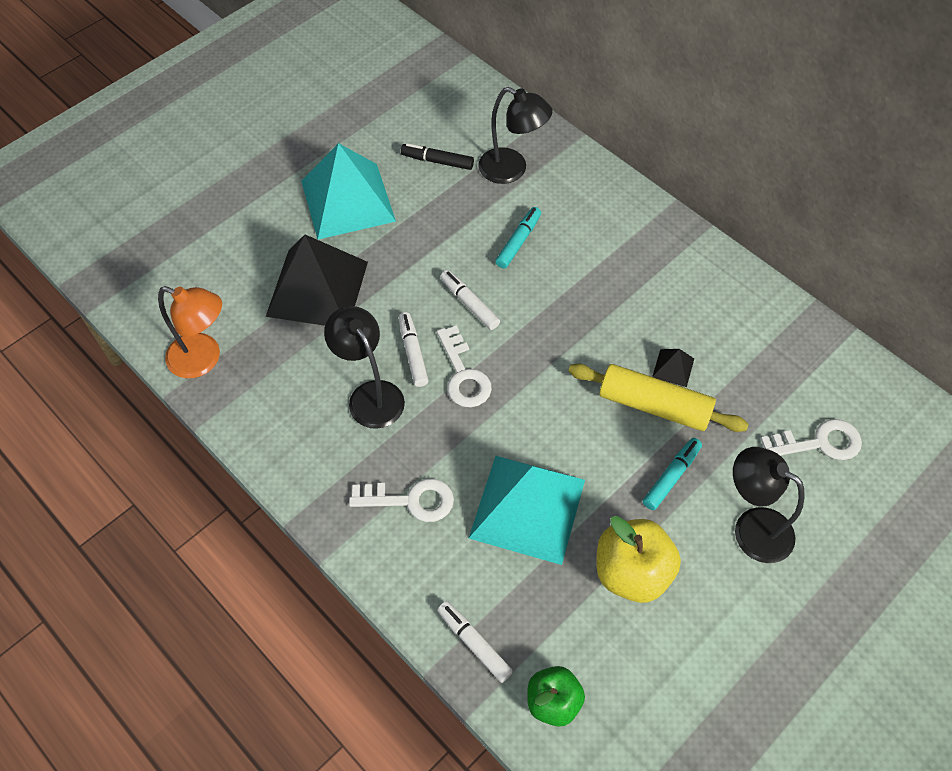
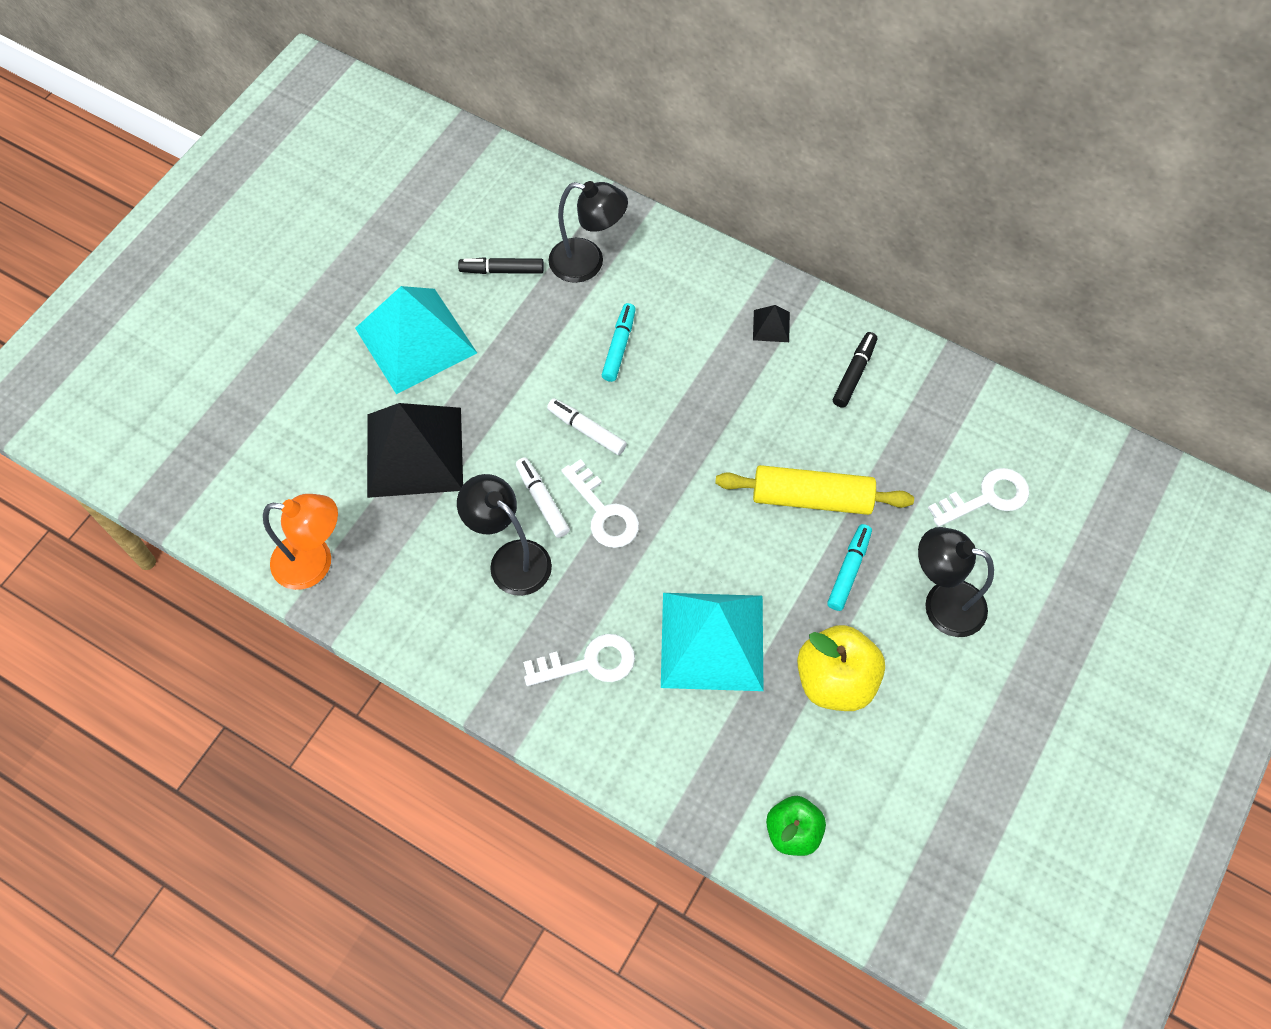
camera: 15 degrees left, 5 degrees up
(474, 644) = (698, 795): white marker -> none
(673, 368) = (820, 452): black pyramid -> black pyramid (771, 326)
(721, 308) = (854, 374): none -> black marker

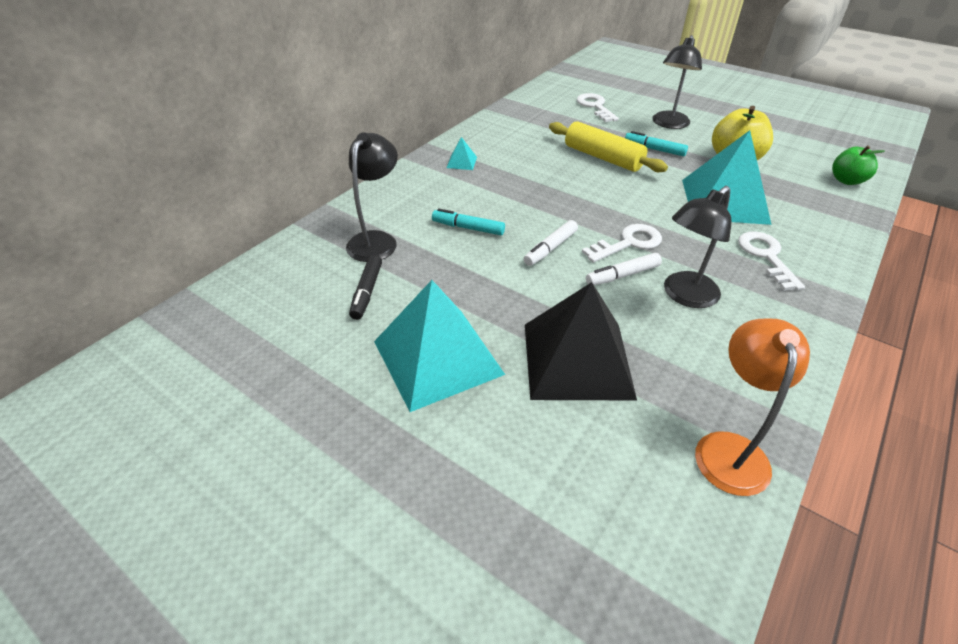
camera: 85 degrees left, 20 degrees down
(771, 326) = (461, 162): black pyramid -> turquoise pyramid
(811, 498) = (603, 157): yellow rolling pin -> yellow rolling pin turned 60 degrees counterclockwise
(854, 374) = (506, 137): black marker -> none

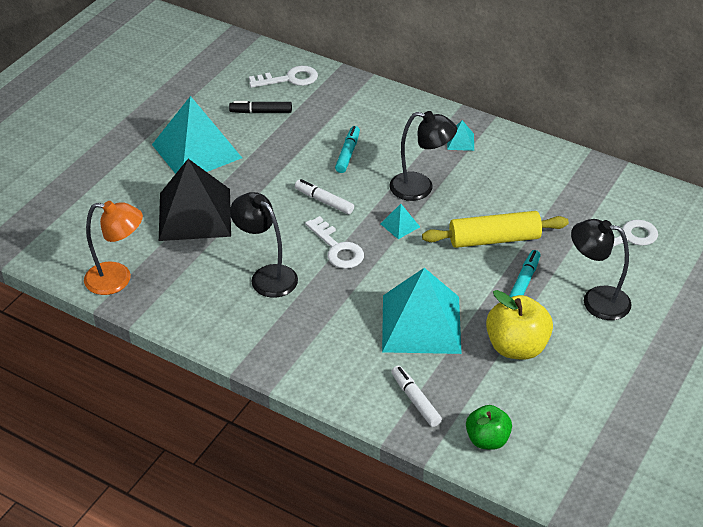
camera: 85 degrees right, 0 degrees up
(376, 240) = (324, 107): black lamp -> black lamp (420, 188)
(587, 203) = (400, 225): none -> turquoise pyramid
(603, 157) = (494, 239): yellow rolling pin -> yellow rolling pin turned 45 degrees clockwise
(622, 275) = (291, 242): white marker -> white marker (415, 400)
(766, 256) = (327, 337): white key -> white key (289, 79)

